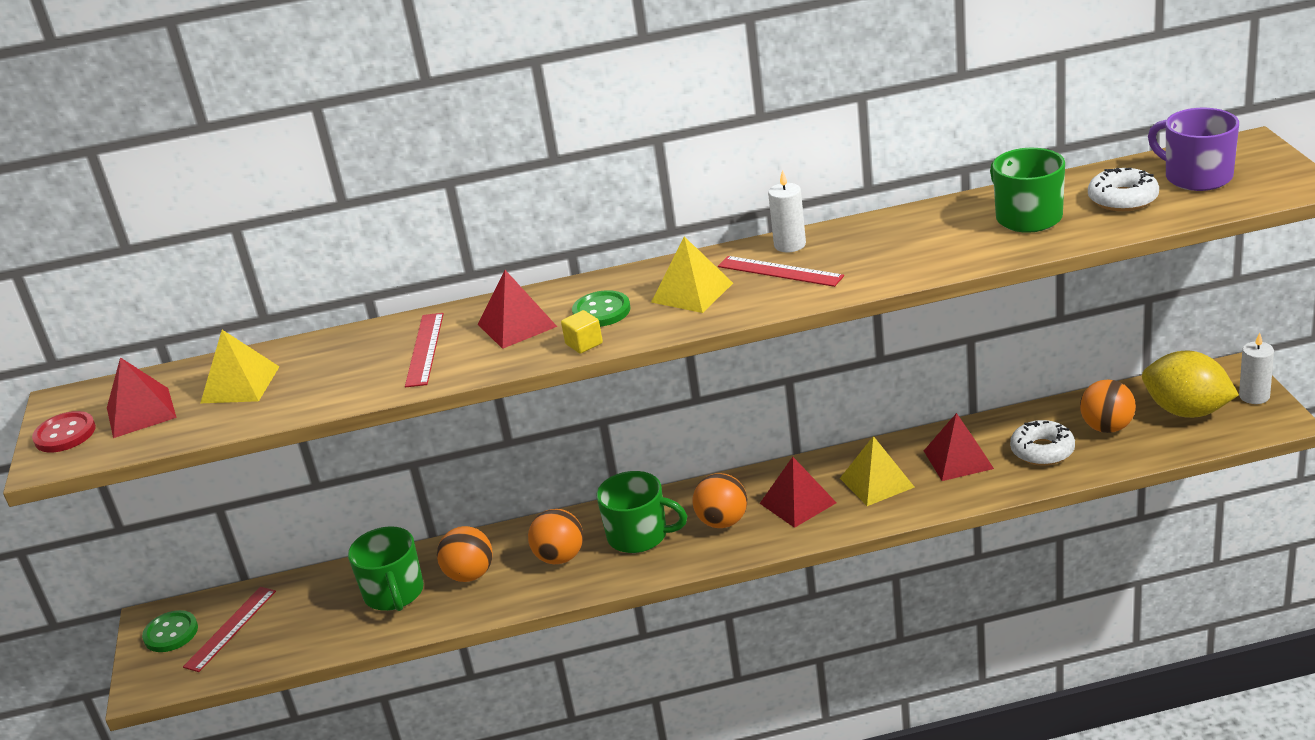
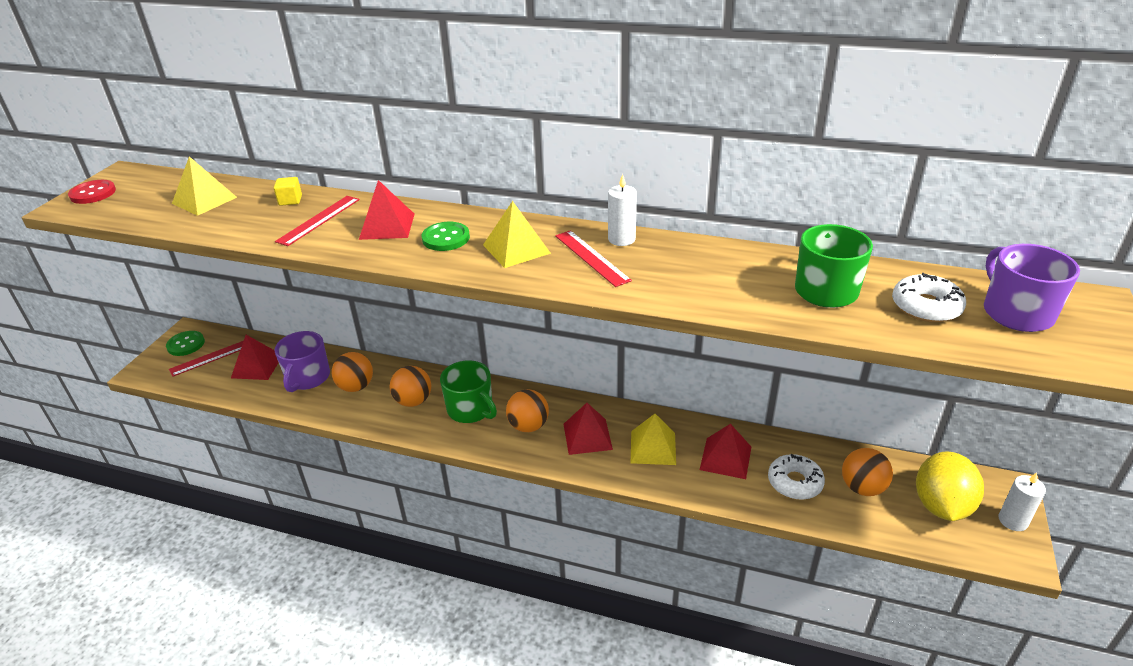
camera: 25 degrees right, 5 degrees up
(141, 412) = (140, 196): red pyramid -> red pyramid (257, 366)
(394, 593) = (308, 378): green mug -> purple mug
(584, 344) = (406, 258): yellow cube -> yellow cube (290, 200)
(1186, 411) = (941, 506): yellow lemon -> yellow lemon turned 45 degrees clockwise

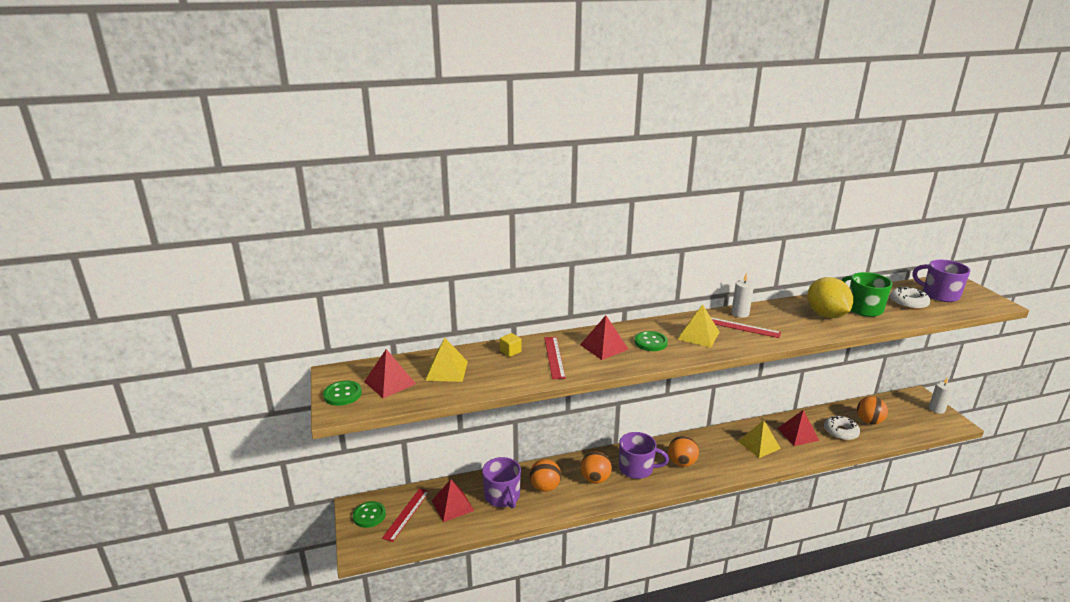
camera: 35 degrees left, 10 degrees down
(93, 193) = (342, 394): red button -> green button
(471, 409) = (637, 468): green mug -> purple mug
(587, 436) = (720, 454): red pyramid -> red pyramid (390, 382)
(941, 506) = (906, 415): yellow lemon -> yellow lemon (826, 315)

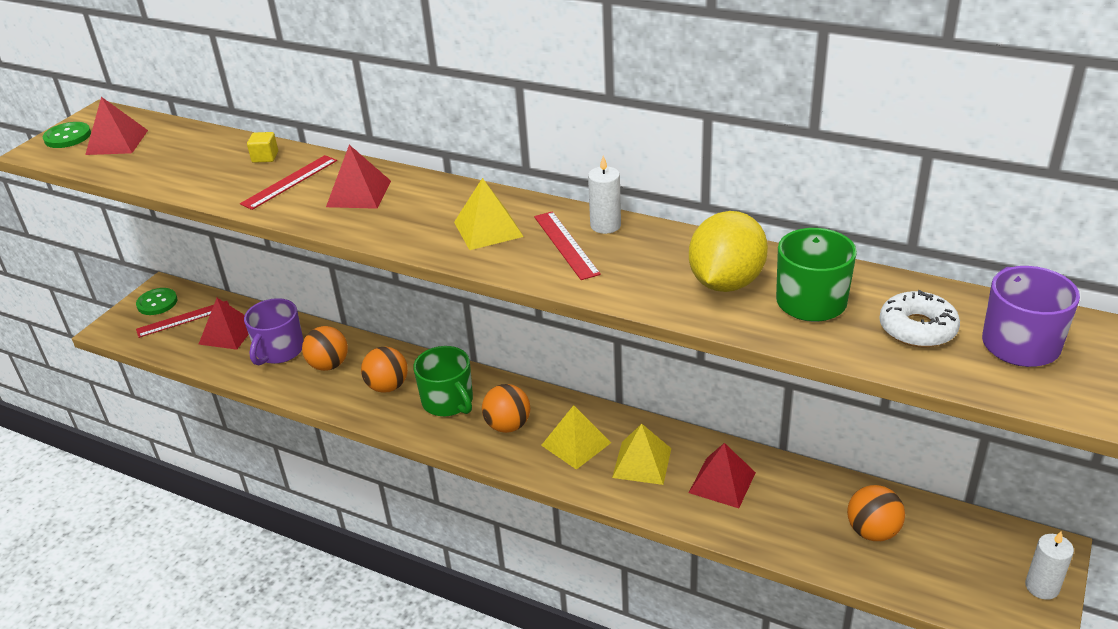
camera: 45 degrees right, 10 degrees up
(447, 370) = (177, 151): yellow pyramid -> yellow pyramid (576, 444)
(637, 468) = (448, 401): purple mug -> green mug
(650, 342) = (417, 211): green button -> none
(840, 432) = (794, 517): white donut -> none

